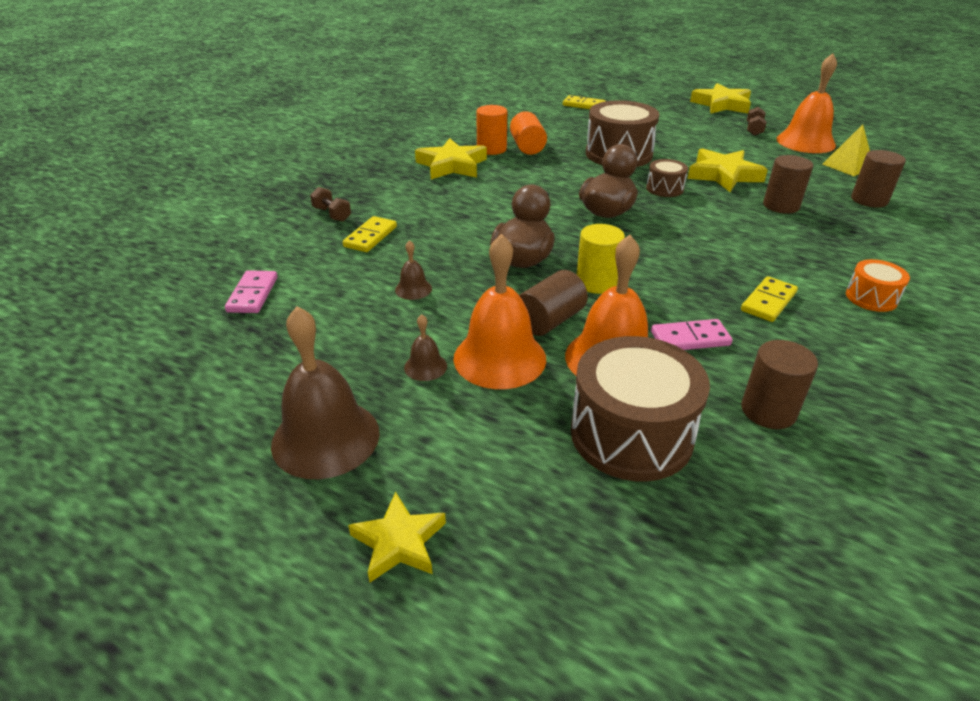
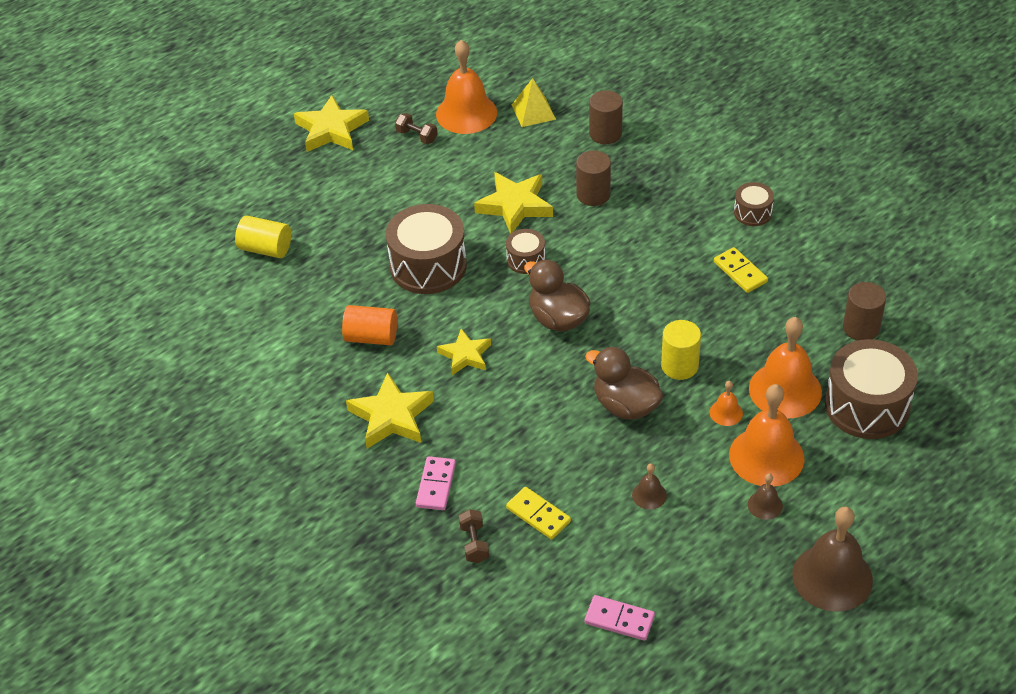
camera: 70 degrees left, 10 degrees up
(332, 214) = (474, 543): brown dumbbell -> brown dumbbell turned 75 degrees counterclockwise
(399, 542) = (934, 547): yellow star -> yellow star (465, 355)
(491, 149) = (362, 370): orange cylinder -> none
(549, 320) = (726, 412): brown cylinder -> orange bell
(584, 105) = (265, 249): yellow domino -> yellow cylinder
(690, 339) = (773, 336): pink domino -> pink domino (436, 485)
(871, 298) = (752, 212): orange drum -> brown drum

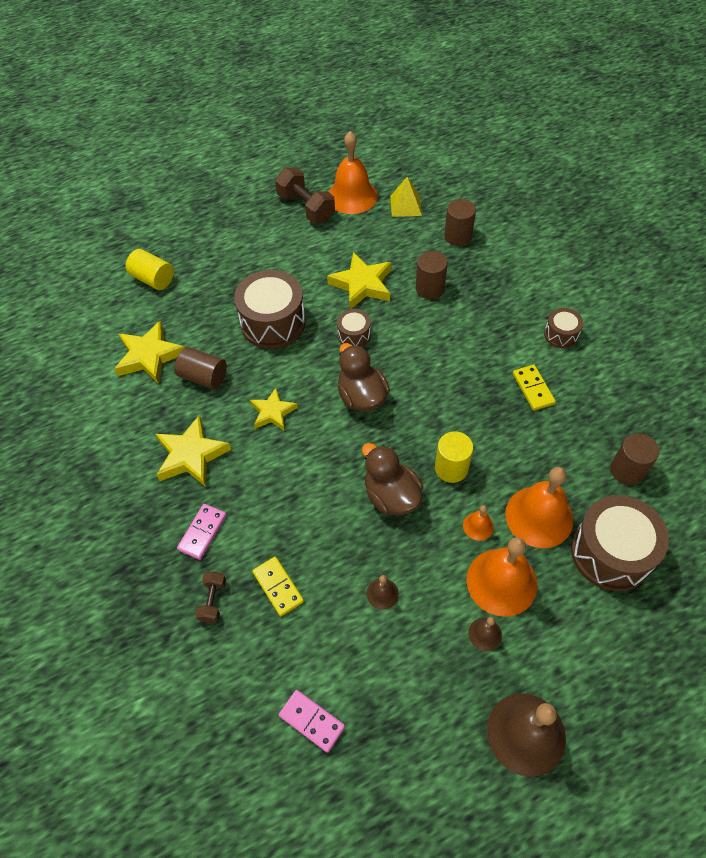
camera: 15 degrees right, 10 degrees up
(331, 130) = (242, 189): yellow star -> yellow star (149, 356)
(371, 337) = (203, 377): orange cylinder -> brown cylinder
(417, 136) = (306, 207): brown dumbbell -> brown dumbbell, size x1.88

